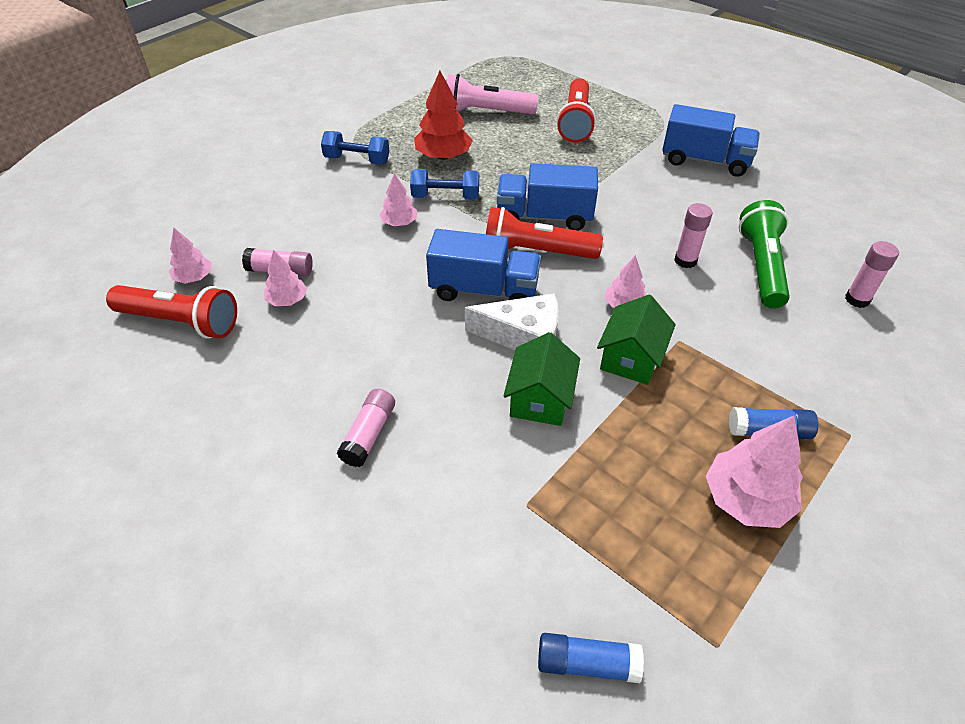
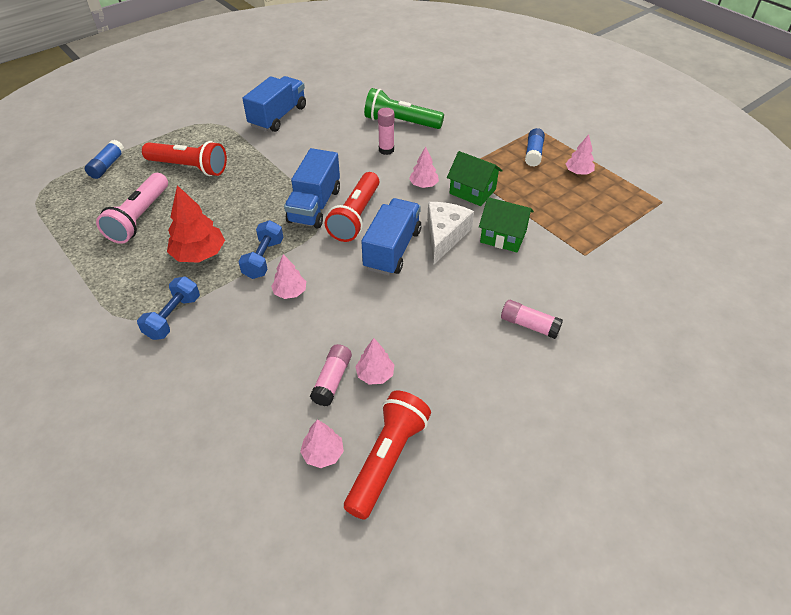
camera: 80 degrees left, 0 degrees up
(587, 663) = (678, 246): blue glue stick -> blue glue stick (107, 166)
(746, 499) = (578, 172): pink tree -> pink tree, size x0.59
(857, 299) = (438, 97): pink glue stick -> none

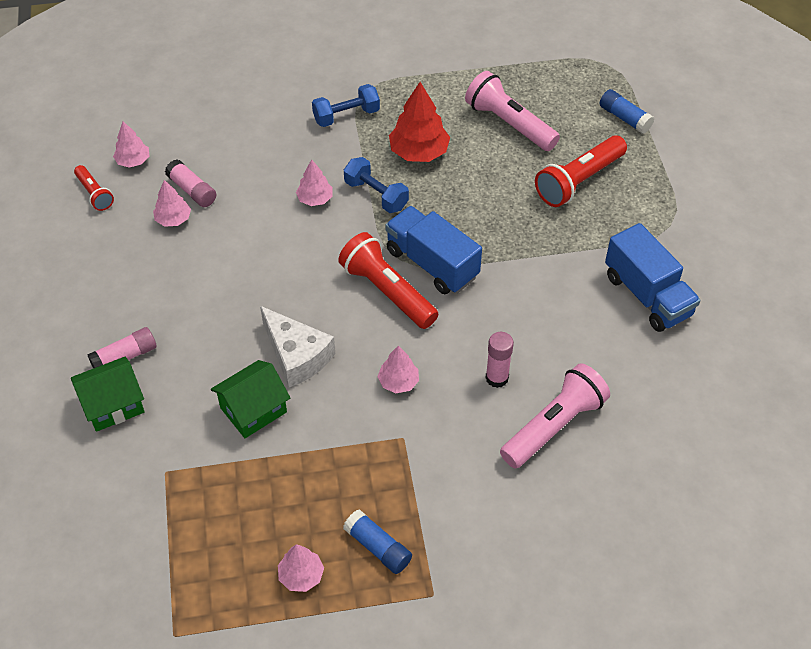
camera: 120 degrees right, 5 degrees up
(173, 317) = (346, 116): blue dumbbell -> blue dumbbell turned 75 degrees counterclockwise
(387, 459) = (94, 194): red flashlight -> red flashlight, size x0.55
(392, 250) = (311, 299): blue truck -> none
(400, 122) = (554, 426): green flashlight -> pink flashlight
(472, 191) = (351, 426): green house -> green house (113, 405)

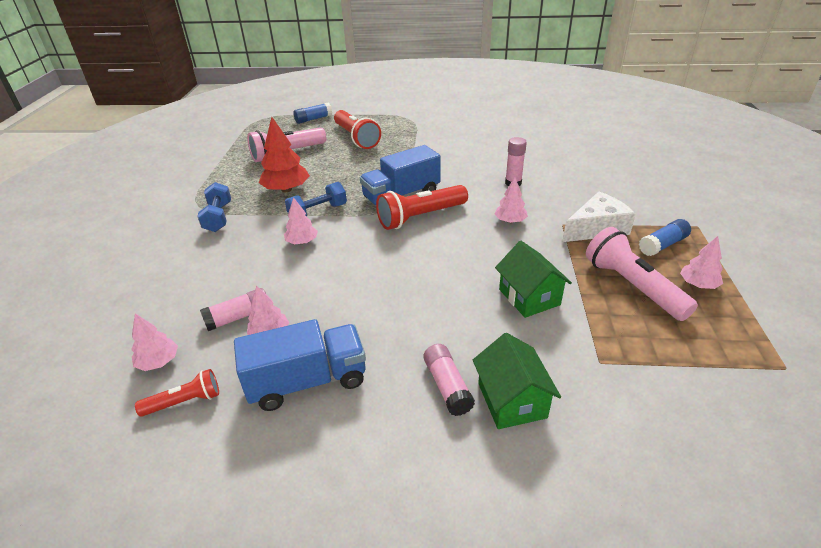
camera: 75 degrees left, 15 degrees down
(297, 355) = (473, 267): white cheese -> white cheese (596, 228)
(554, 426) = (555, 169): pink flashlight -> pink flashlight (632, 286)
(647, 295) = (459, 130): blue truck -> blue truck (307, 381)

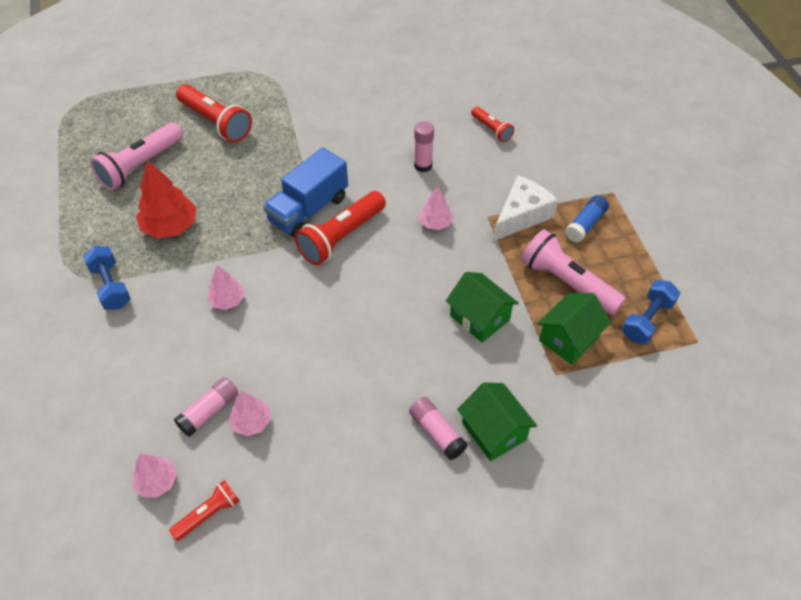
camera: 20 degrees left, 15 degrees up
(307, 381) = (312, 462): blue truck -> none
(313, 119) = (144, 96): blue glue stick -> none
(318, 212) = (224, 254): blue dumbbell -> blue dumbbell (647, 320)
(584, 169) = (491, 130): none -> red flashlight
(623, 333) = (569, 338): none -> green house
(698, 284) = (622, 267): pink tree -> none

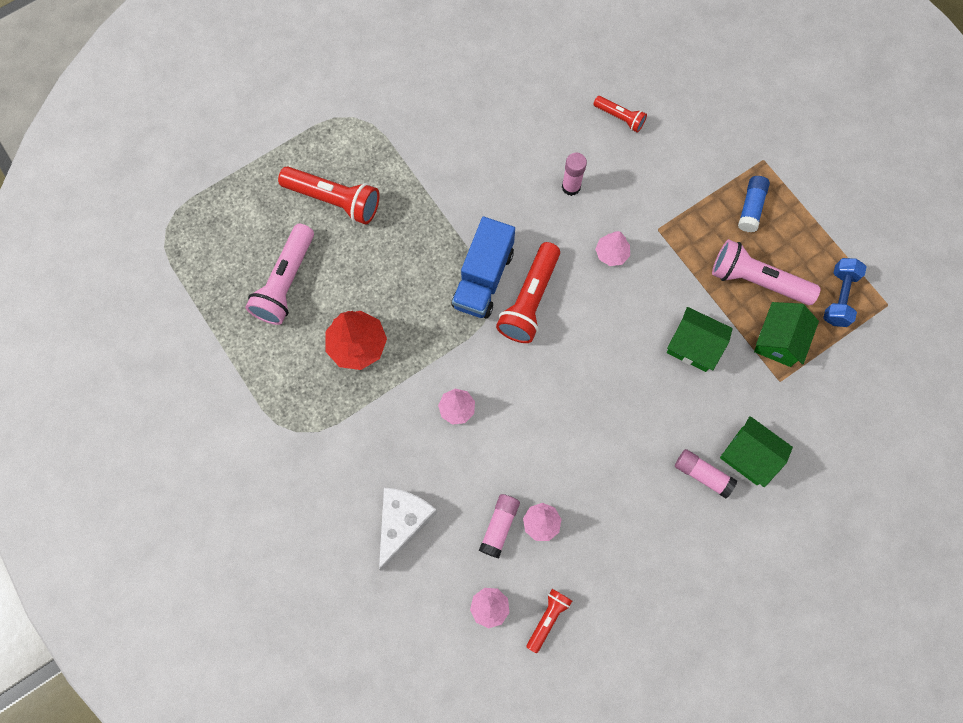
camera: 20 degrees left, 20 degrees up
(111, 286) = (338, 433): blue dumbbell -> none
(521, 215) = (688, 216): white cheese -> white cheese (402, 522)

